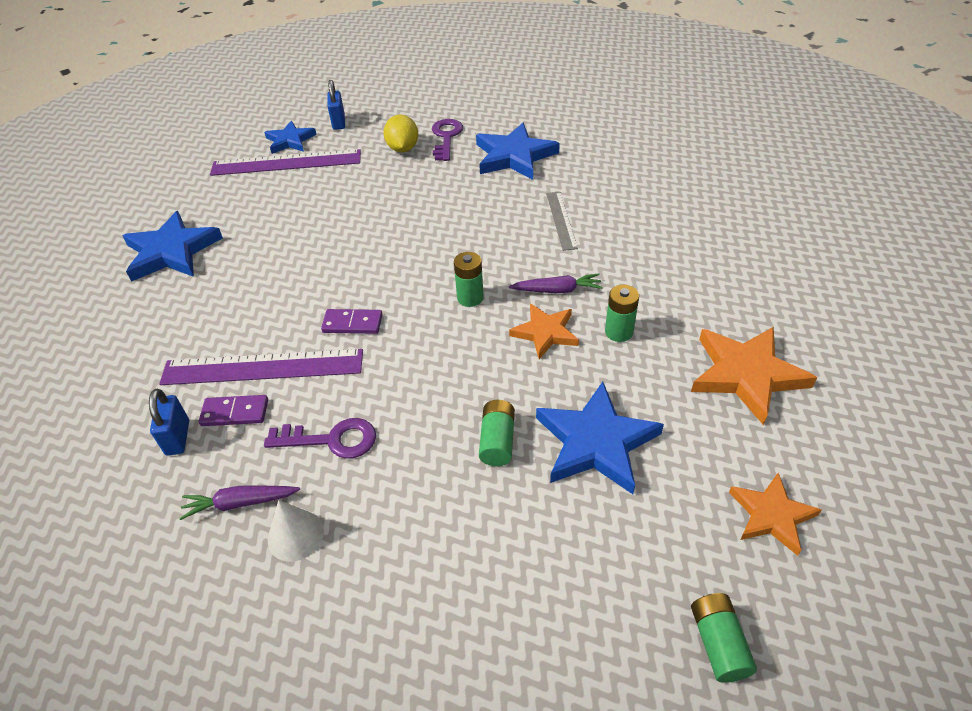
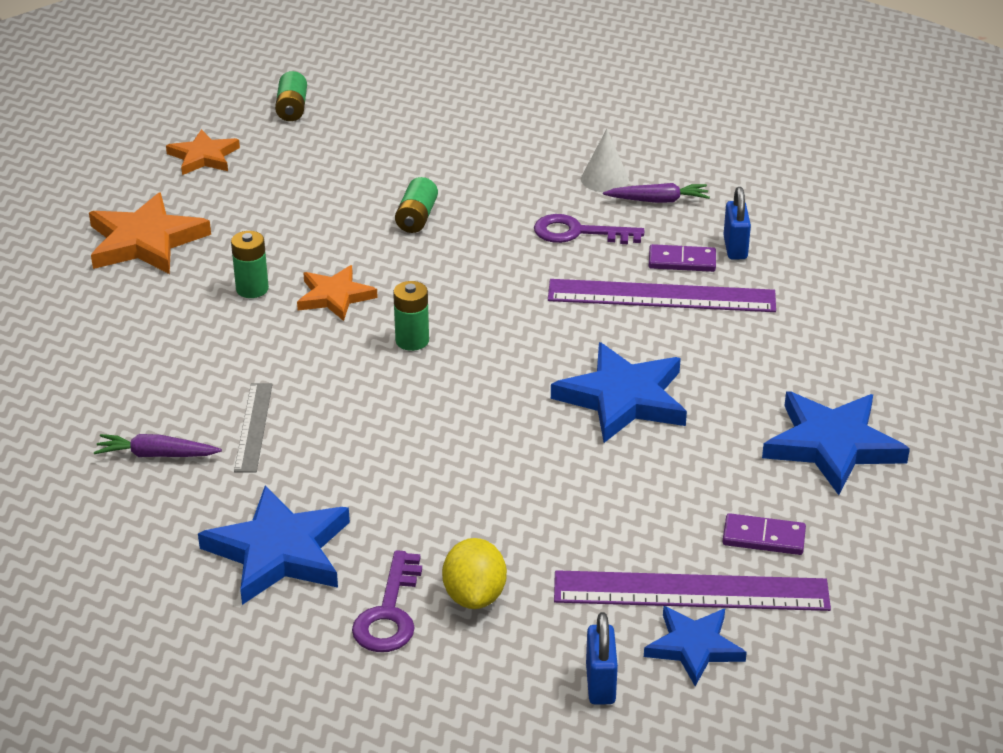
camera: 175 degrees left, 10 degrees down
(352, 323) = (560, 328): purple domino -> purple domino (763, 538)
(557, 290) = (301, 338): purple carrot -> purple carrot (156, 455)
(596, 442) = (324, 209): blue star -> blue star (623, 398)

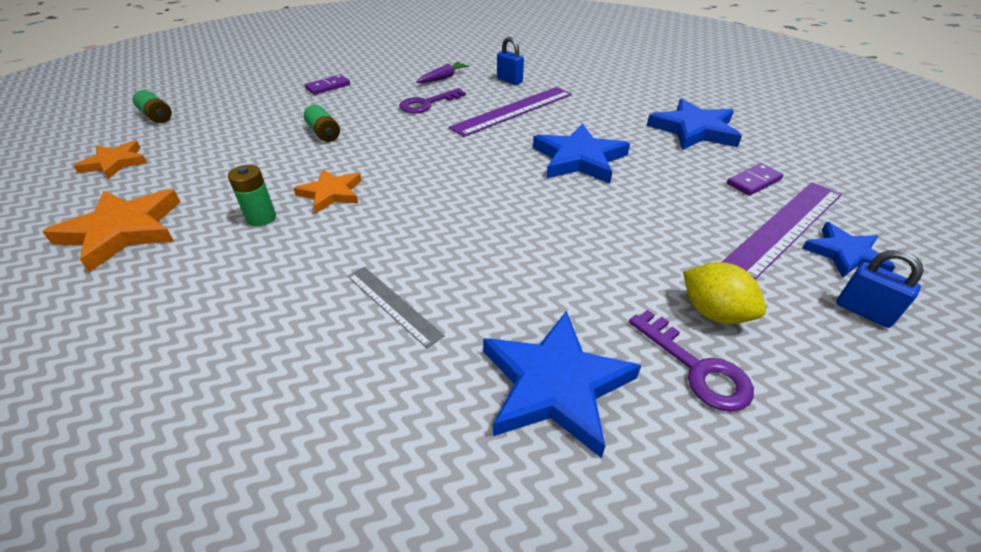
camera: 45 degrees left, 5 degrees up
(156, 455) = (340, 382): purple carrot -> none
(412, 341) = (420, 191): green battery -> none
(604, 179) = (403, 80): white cone -> none
(682, 261) = (496, 94): purple domino -> purple domino (328, 87)

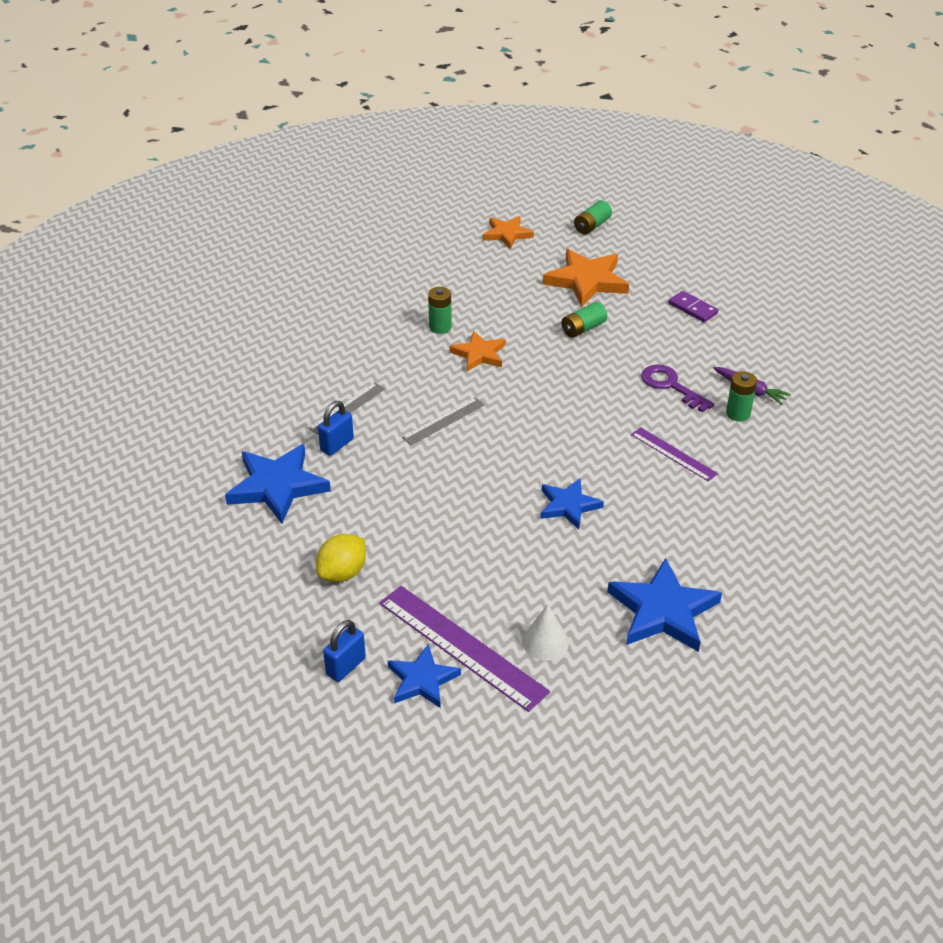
camera: 85 degrees right, 0 degrees up
(123, 231) = (418, 271): orange star -> orange star (587, 281)
(442, 223) = (443, 421): none -> grey ruler
(469, 84) = (738, 414): none -> green battery
(509, 80) = (763, 447): blue padlock -> blue padlock (337, 445)
(513, 110) = (673, 454): purple ruler -> purple ruler, size x0.56
(579, 159) = (568, 505): blue star -> blue star, size x0.63
(696, 367) = (290, 554): purple key -> none
(754, 182) = (545, 642): purple domino -> white cone

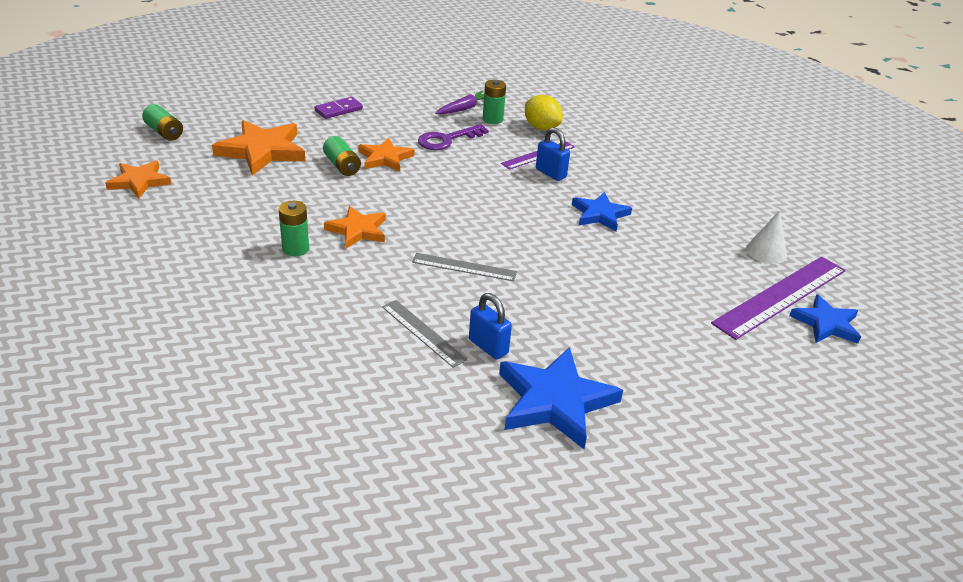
camera: 85 degrees left, 5 degrees down
(342, 573) = (695, 361): yellow lemon -> yellow lemon (541, 128)
(346, 666) = (822, 370): blue padlock -> blue padlock (550, 173)
(443, 421) = (464, 267): grey ruler -> grey ruler turned 45 degrees counterclockwise
(611, 351) = (385, 158): none -> orange star
(663, 611) = (723, 193): blue star -> none

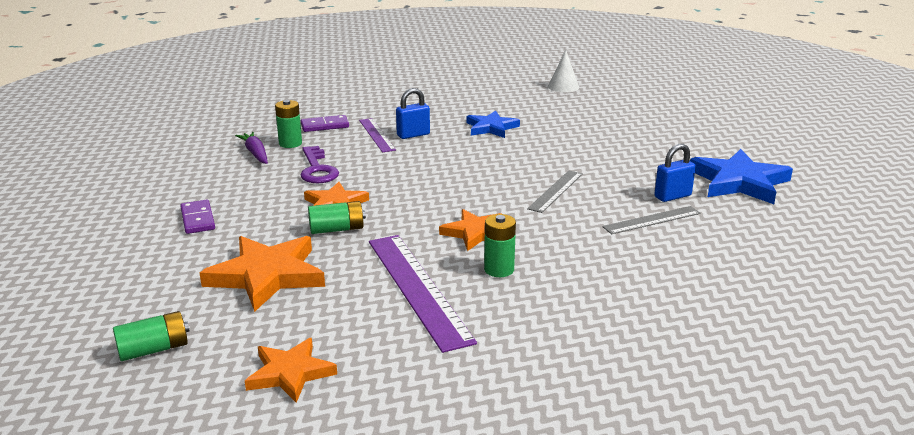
camera: 70 degrees left, 10 degrees down
(541, 128) = (325, 126): yellow lemon -> purple domino
(780, 296) = (619, 93): purple ruler -> purple ruler (417, 288)
(826, 324) = (652, 88): blue star -> none

